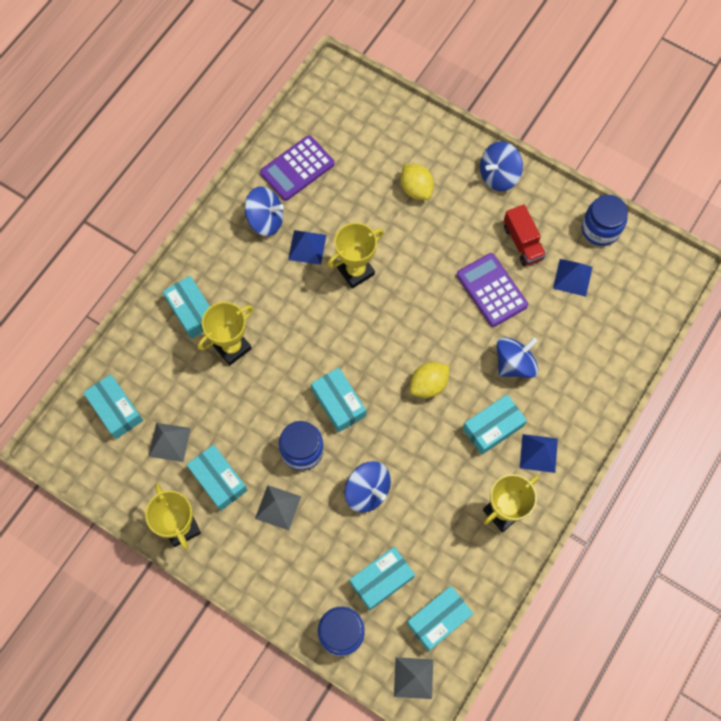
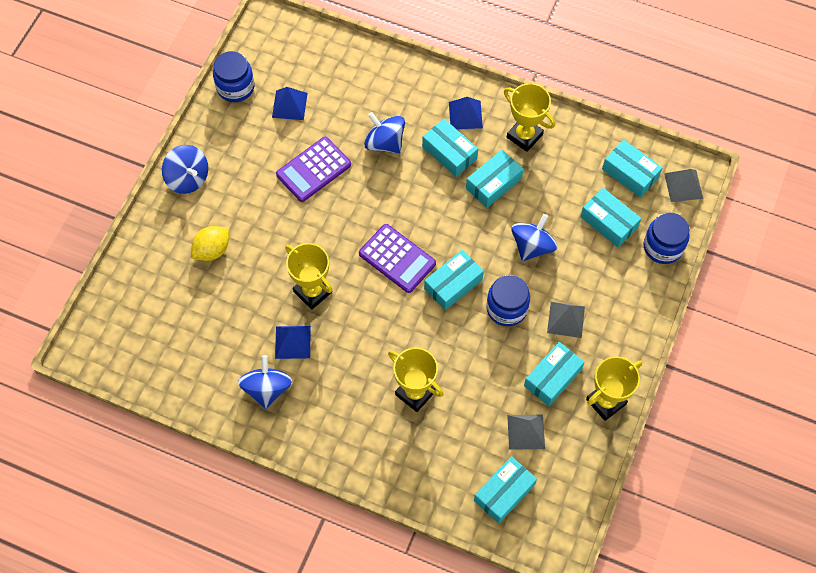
camera: 100 degrees left, 5 degrees down
(192, 311) = (383, 441): turquoise box -> turquoise box (493, 183)
(297, 168) = (202, 368): purple calculator -> purple calculator (397, 258)
(428, 385) = (419, 210): yellow lemon -> none
(522, 242) = (259, 149): red truck -> none

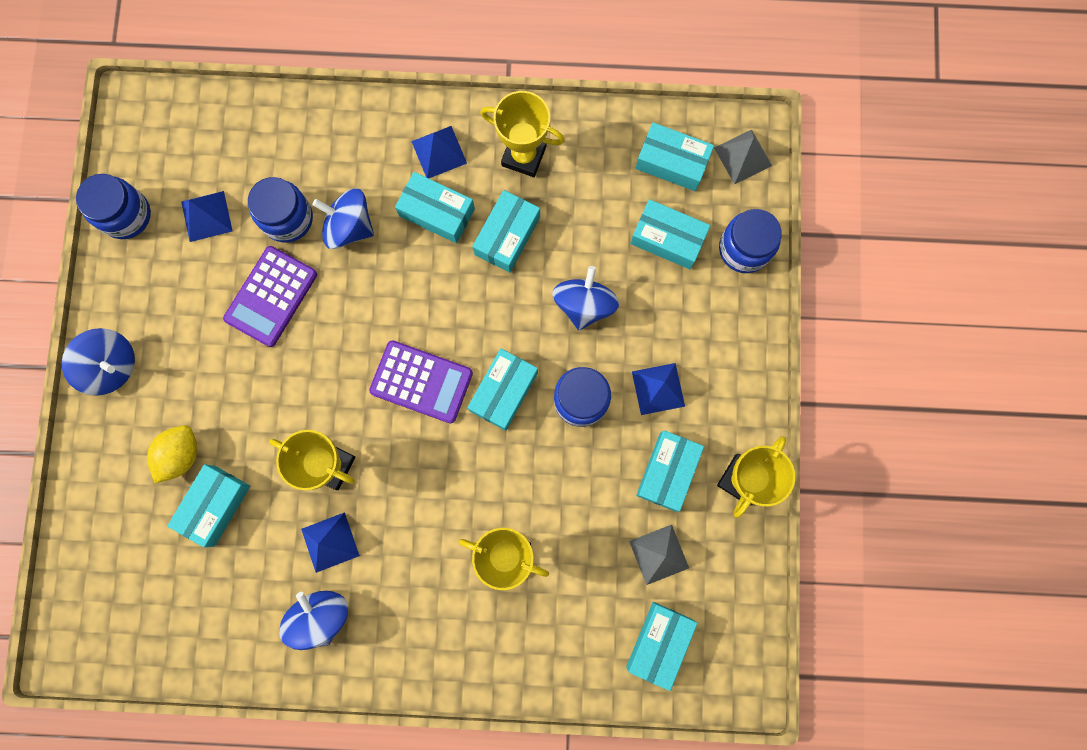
camera: 20 degrees left, 15 degrees up
(222, 291) = (215, 505): none -> turquoise box
(344, 124) = (287, 218): none -> blue jar
(566, 319) = (658, 388): grey pyramid -> blue pyramid

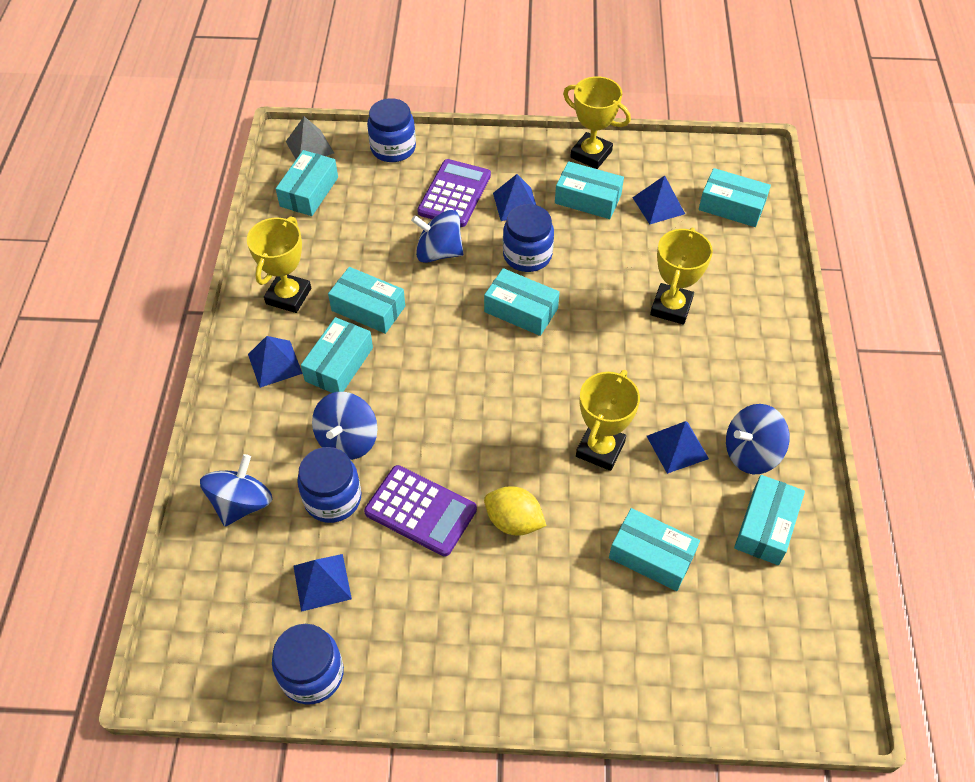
camera: 90 degrees left, 25 degrees down
(111, 366) = (499, 678): blue spinning top -> blue spinning top (242, 503)
(181, 455) = (599, 594): yellow lemon -> yellow lemon (513, 521)
(421, 382) = (512, 374): purple calculator -> purple calculator (454, 194)
(659, 554) = (658, 205): grey pyramid -> blue pyramid
(667, 239) = (380, 196): turquoise box -> turquoise box (766, 526)

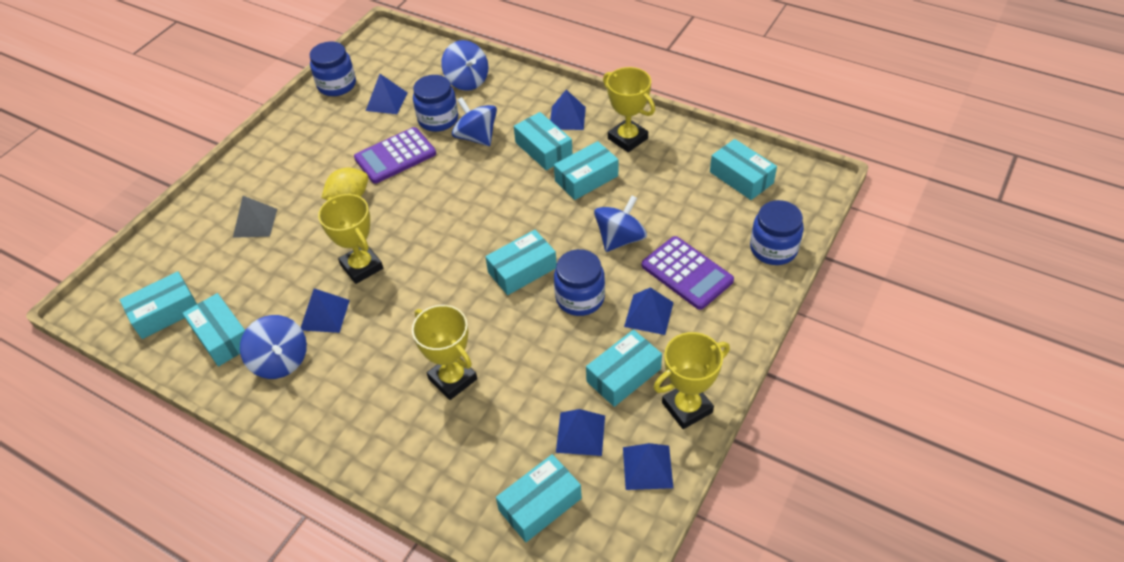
camera: 120 degrees right, 5 degrees down
(309, 147) = (802, 192): grey pyramid -> grey pyramid (255, 223)
(651, 556) = (263, 259): turquoise box -> turquoise box (165, 312)
(657, 160) = (647, 467): none -> blue pyramid
(751, 453) = (280, 361): blue spinning top -> blue spinning top turned 135 degrees clockwise

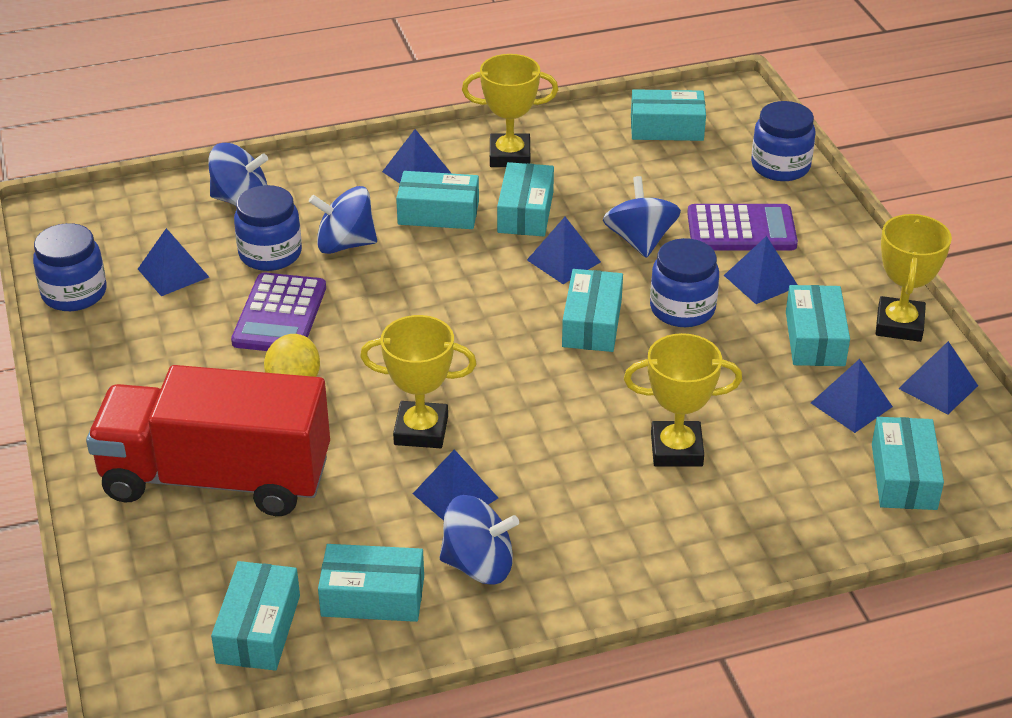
camera: 50 degrees left, 10 degrees down
(255, 223) = (216, 478): grey pyramid -> red truck
(563, 222) = (563, 261): none -> blue pyramid

